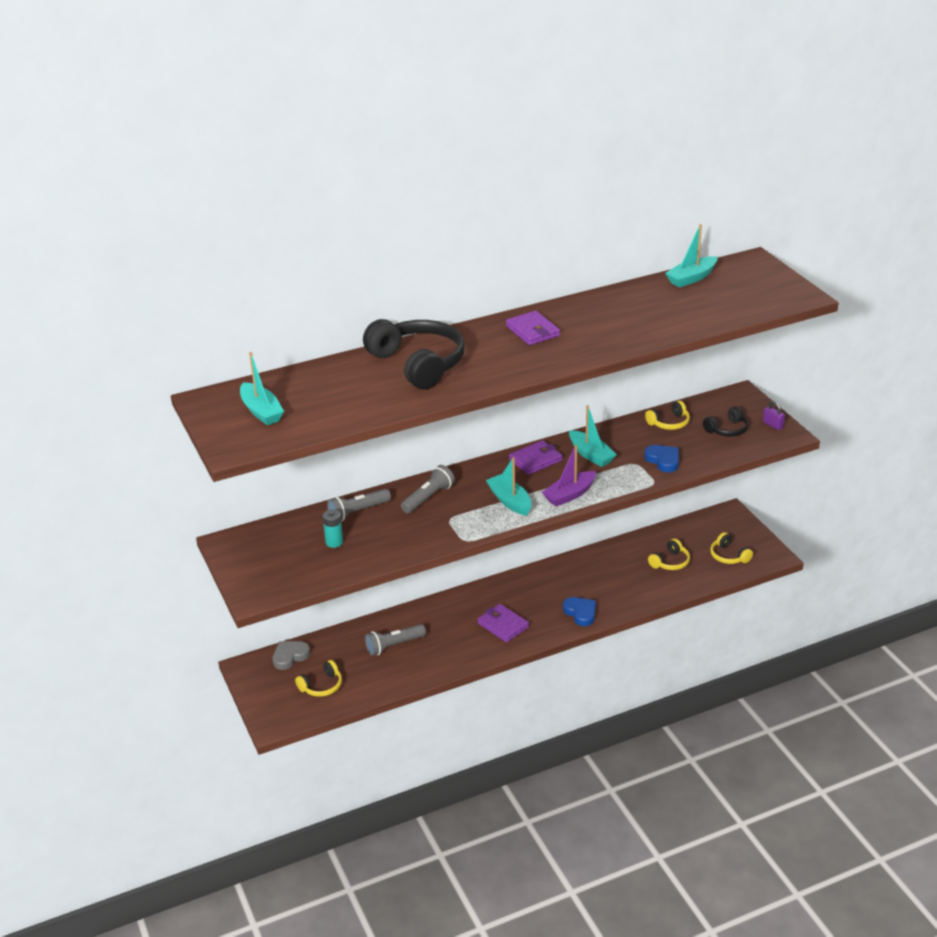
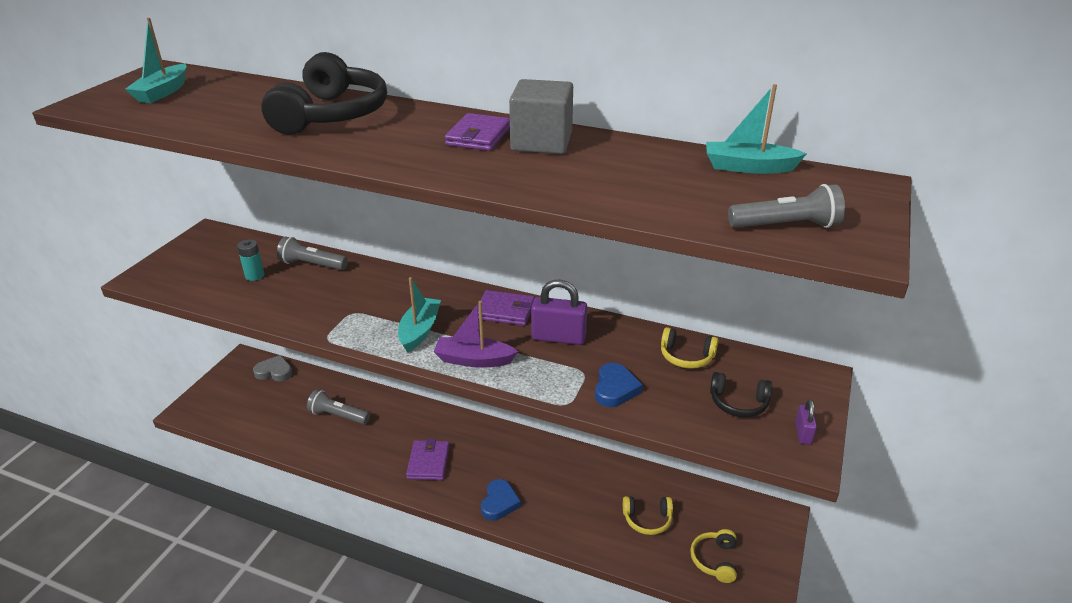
camera: 45 degrees right, 0 degrees up
(322, 686) = (252, 408): yellow headphones -> none
(428, 497) = (373, 286): grey flashlight -> grey flashlight (786, 226)
(572, 316) = (541, 142): none -> grey cube
(591, 455) = (558, 337): turquoise boat -> purple padlock

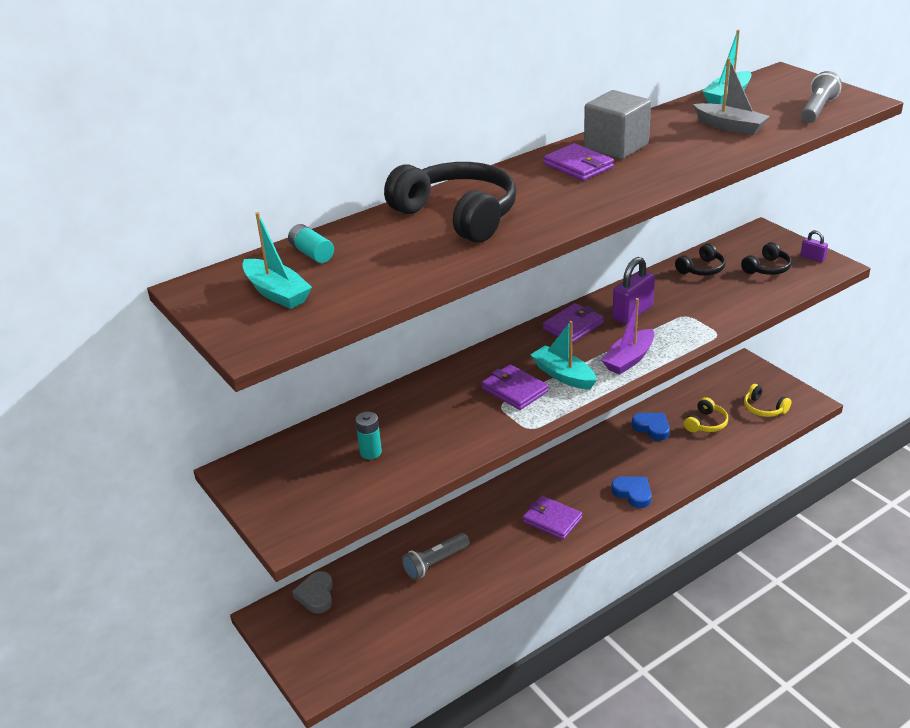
camera: 55 degrees left, 0 degrees up
(232, 86) = (312, 253): none -> turquoise battery
(274, 372) = (316, 595): grey heart -> grey heart turned 45 degrees counterclockwise
(312, 264) = (387, 411): grey flashlight -> none
(379, 312) = (514, 390): none -> purple wallet
(615, 389) = (715, 309): blue heart -> blue heart (652, 428)
(663, 185) = (730, 127): none -> grey boat
(686, 357) = (702, 269): yellow headphones -> black headphones

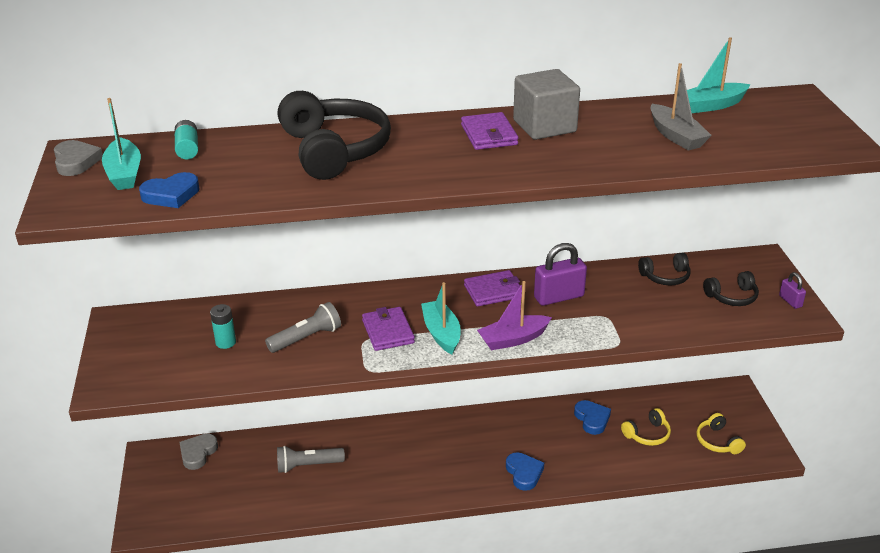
camera: 25 degrees right, 0 degrees up
(209, 297) = (76, 162): none -> grey heart
(352, 297) = (171, 195): none -> blue heart
(552, 520) = (433, 468): purple wallet -> none
(817, 109) = (787, 142): grey flashlight -> grey flashlight (306, 338)

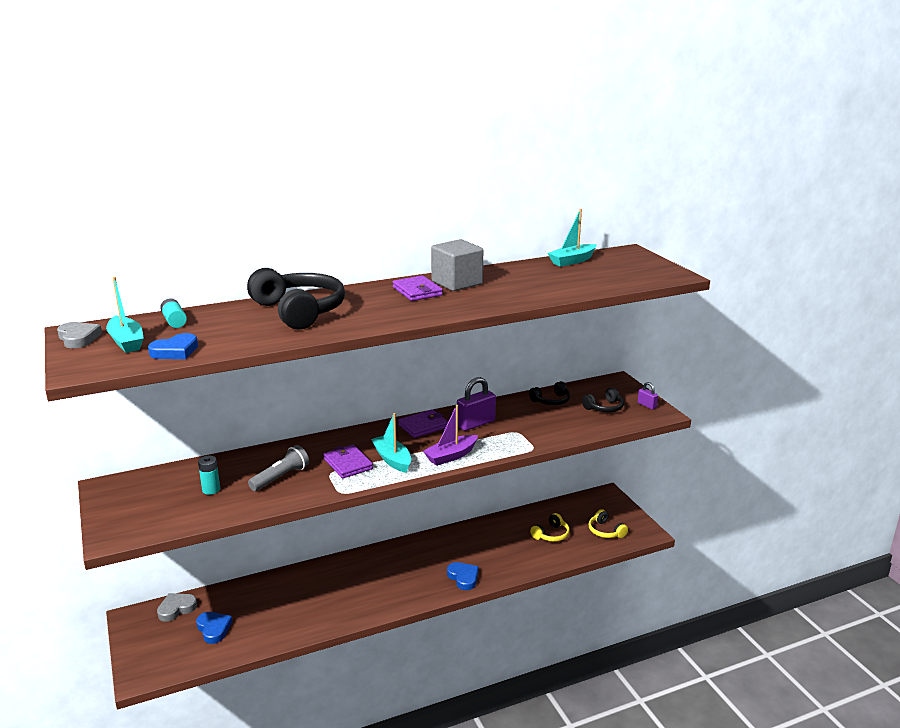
camera: 15 degrees left, 10 degrees down
(198, 453) = (176, 609): grey heart -> grey heart turned 45 degrees clockwise
(308, 465) = (279, 602): grey flashlight -> none
(592, 419) = (505, 530): blue heart -> blue heart (214, 629)
(676, 136) = (556, 280): grey boat -> none

